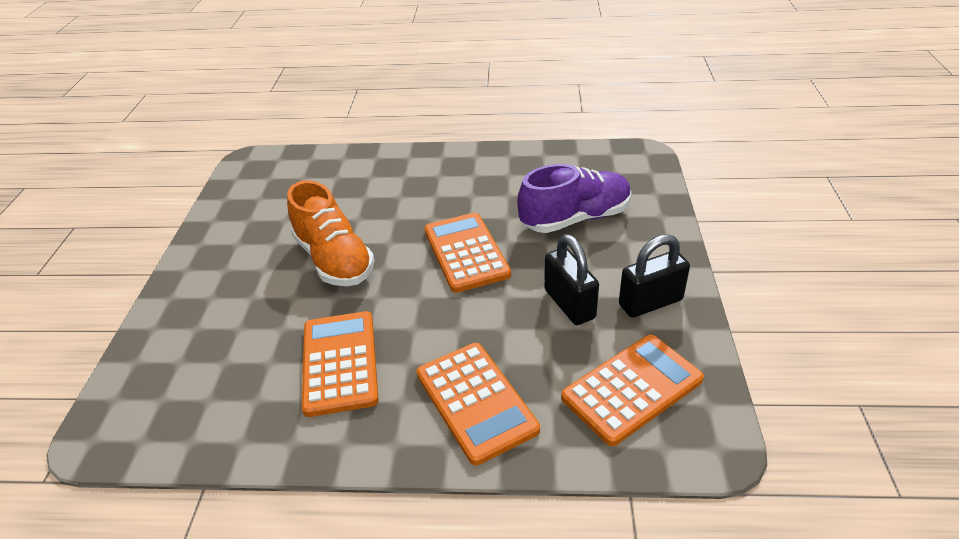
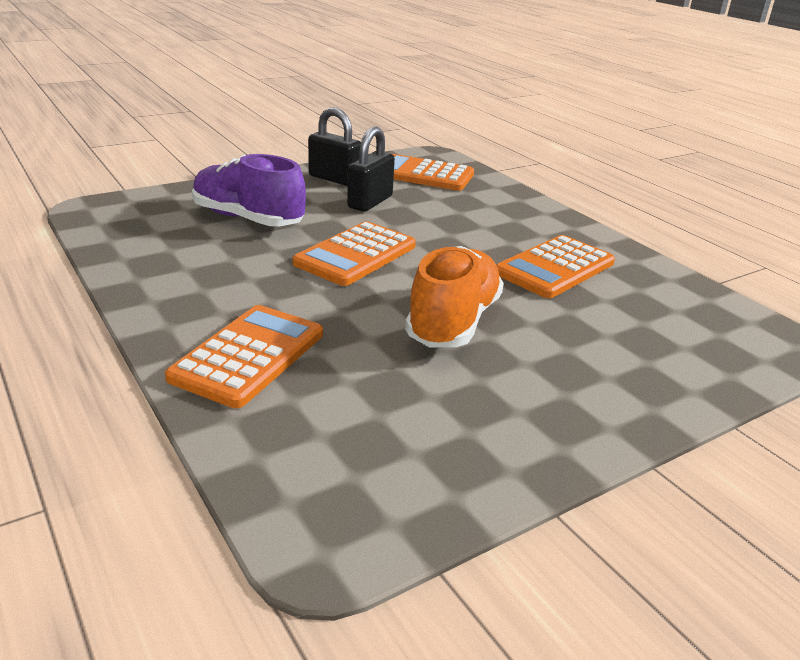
camera: 130 degrees left, 10 degrees down
(476, 401) = (503, 212): orange calculator -> orange calculator (248, 356)

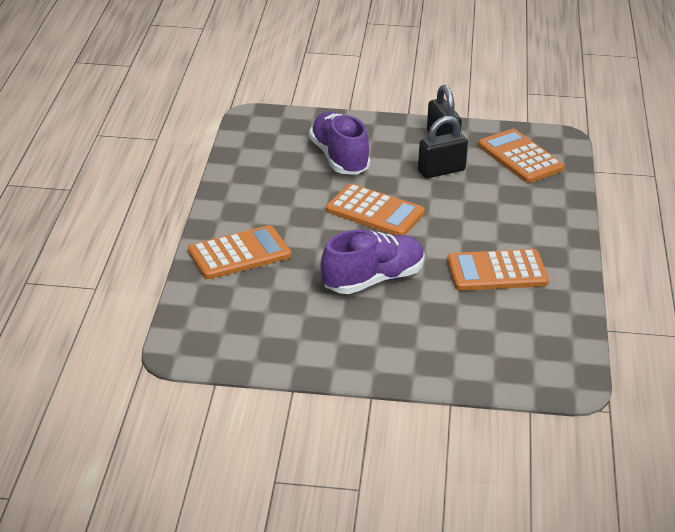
camera: 40 degrees right, 5 degrees up
(356, 255) = (375, 212): orange calculator -> orange calculator turned 135 degrees counterclockwise
(453, 322) = (373, 280): orange shoe -> purple shoe

